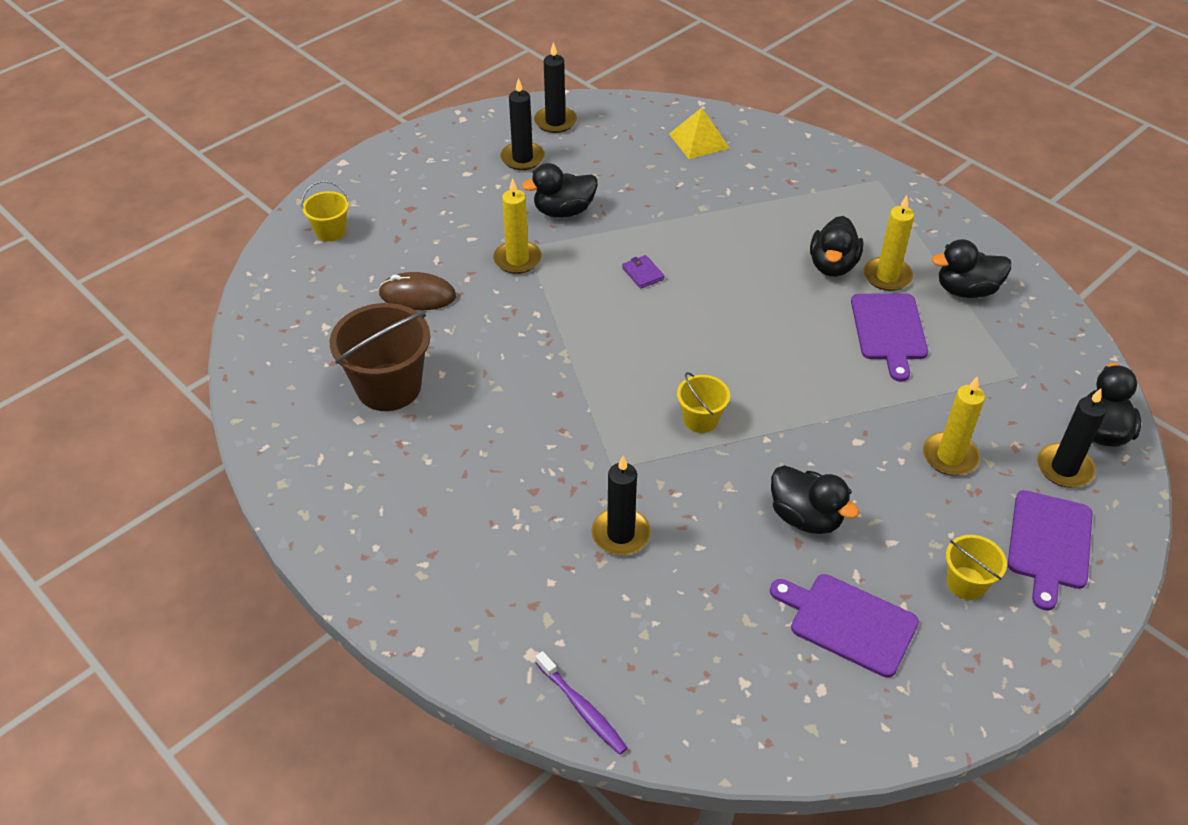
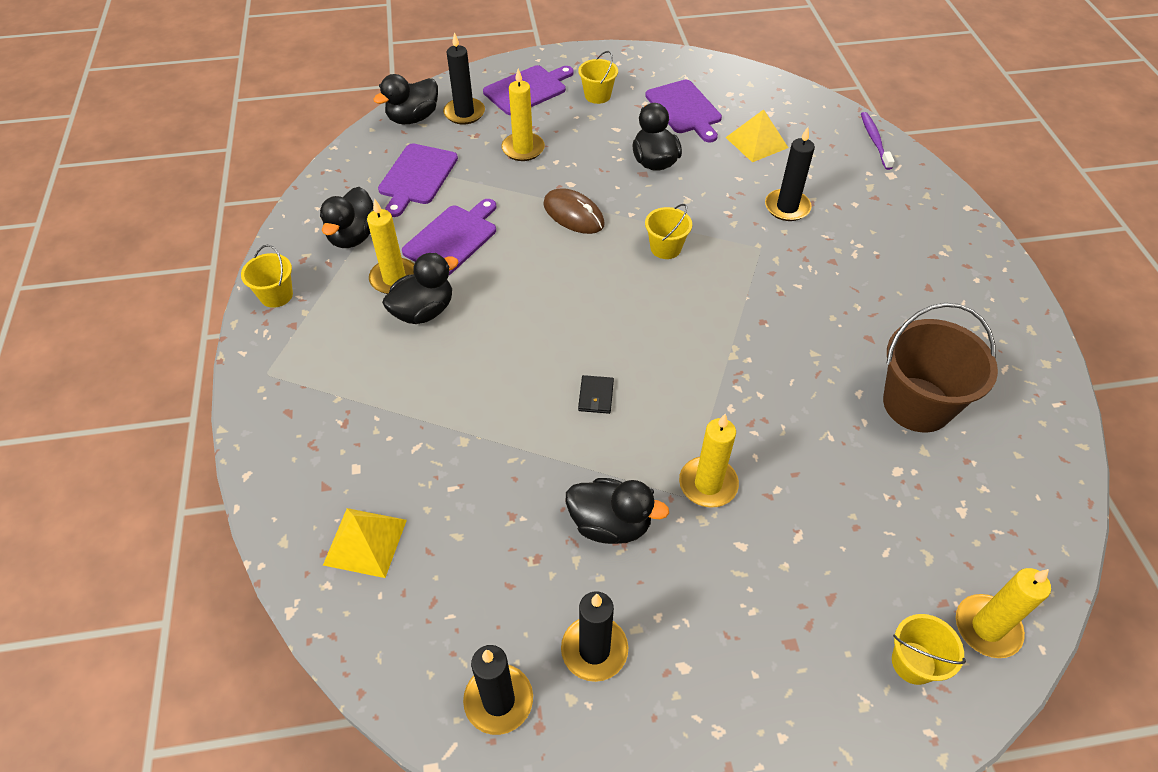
camera: 145 degrees left, 5 degrees up
(288, 267) = (987, 628): none -> yellow candle
(417, 295) = (843, 496): brown mouse -> brown mouse (573, 214)
(642, 273) = (596, 396): purple wallet -> black wallet
(721, 615) = (756, 142): none -> yellow pyramid
(950, 223) = (276, 295): none -> yellow bucket
(966, 290) = (353, 236): black duck -> black duck turned 75 degrees clockwise
(999, 369) = (417, 177): none -> purple cutting board

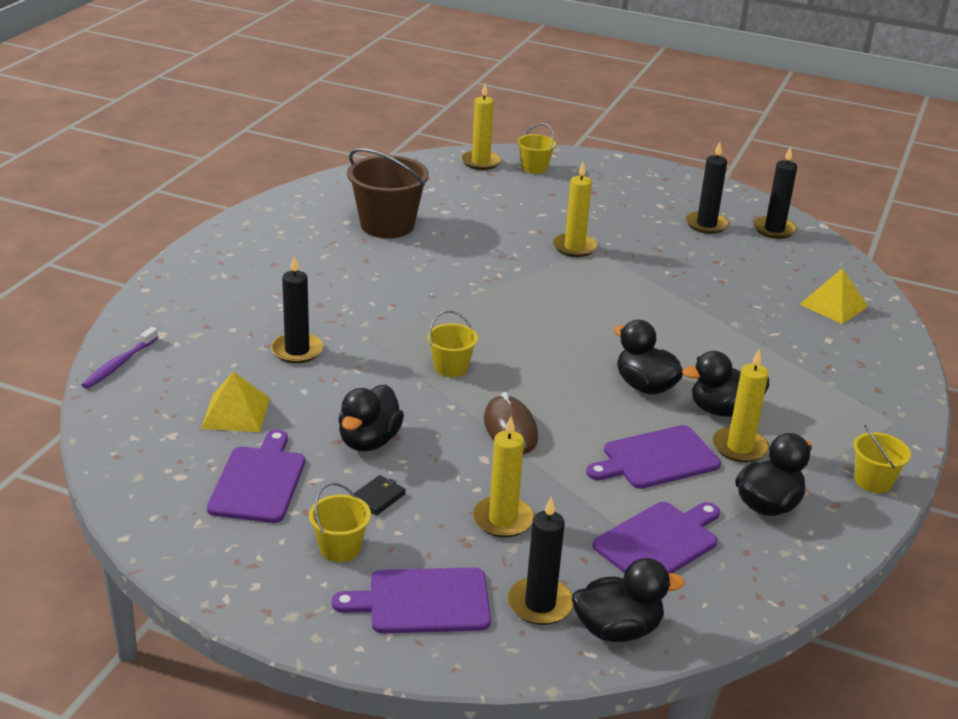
camera: 150 degrees left, 20 degrees down
(596, 396) = (612, 308): black wallet -> black wallet (378, 497)
(610, 524) = (656, 256): black duck -> black duck (645, 386)

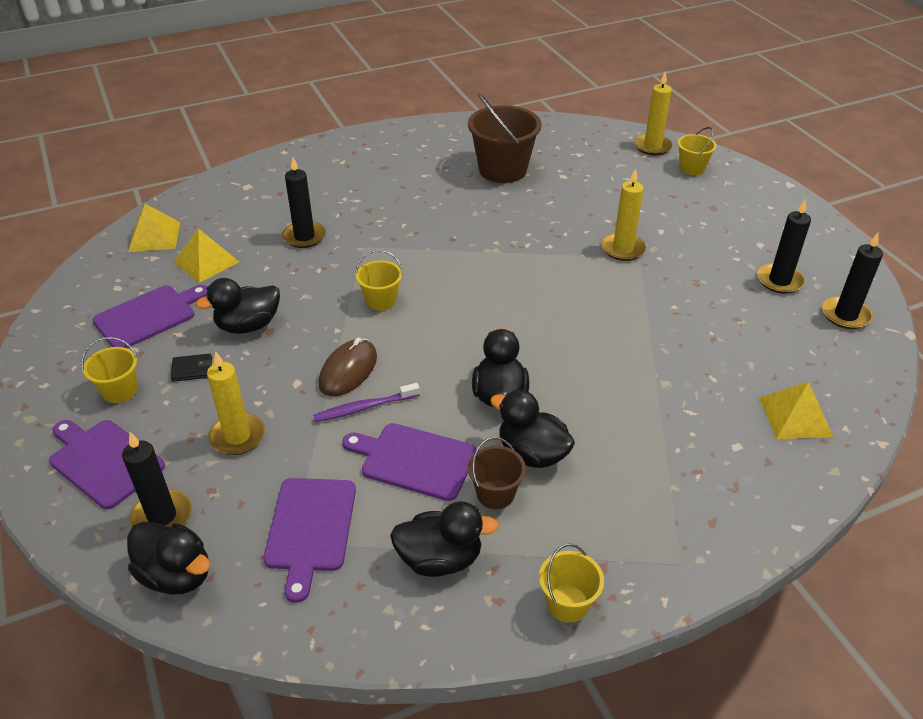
camera: 45 degrees right, 10 degrees up
(119, 364) = (197, 196): purple toothbrush -> purple toothbrush (364, 408)
(139, 418) = (154, 236): none -> yellow pyramid
(659, 542) = (310, 529): purple cutting board -> purple cutting board turned 90 degrees clockwise
(739, 447) = (495, 494): yellow candle -> brown bucket

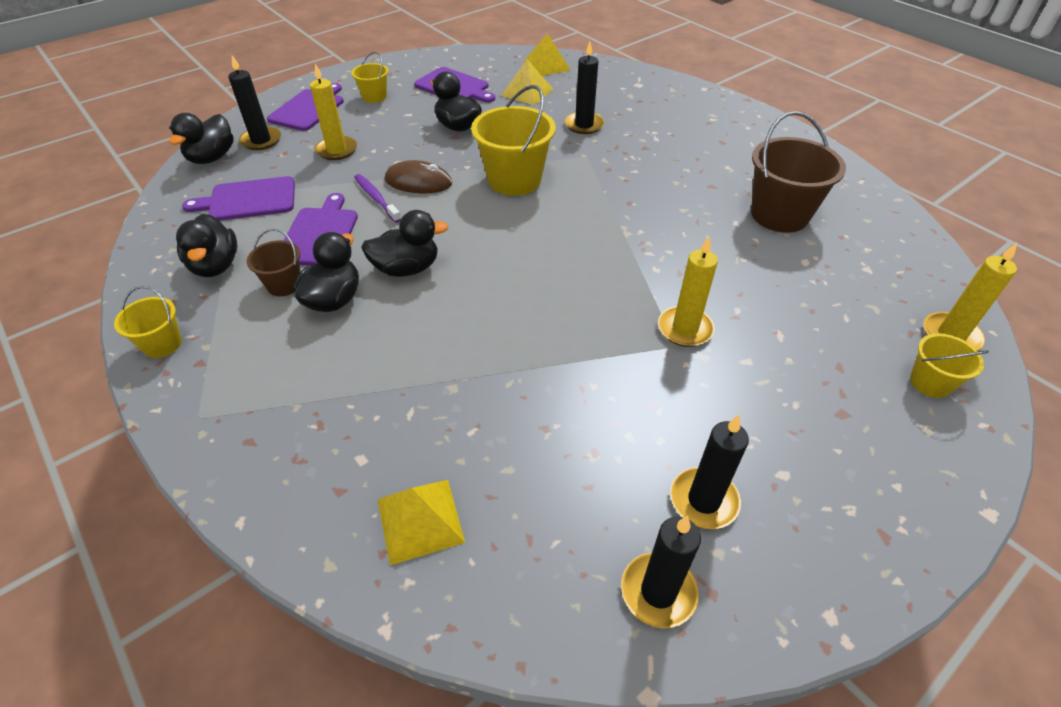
camera: 75 degrees right, 5 degrees up
(192, 369) = (402, 116): black wallet -> none
(381, 300) = (514, 180): yellow bucket -> yellow bucket, size x1.88

